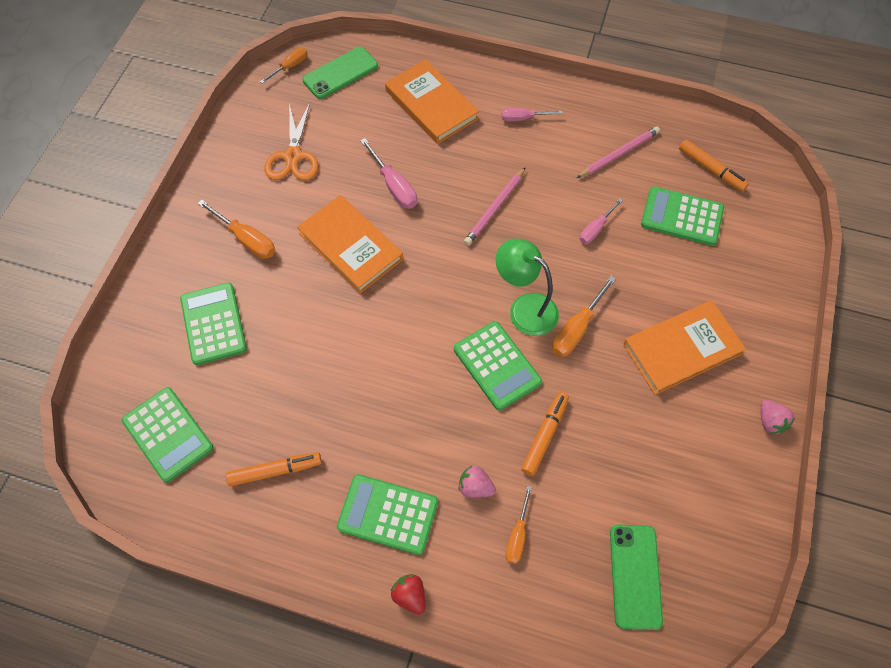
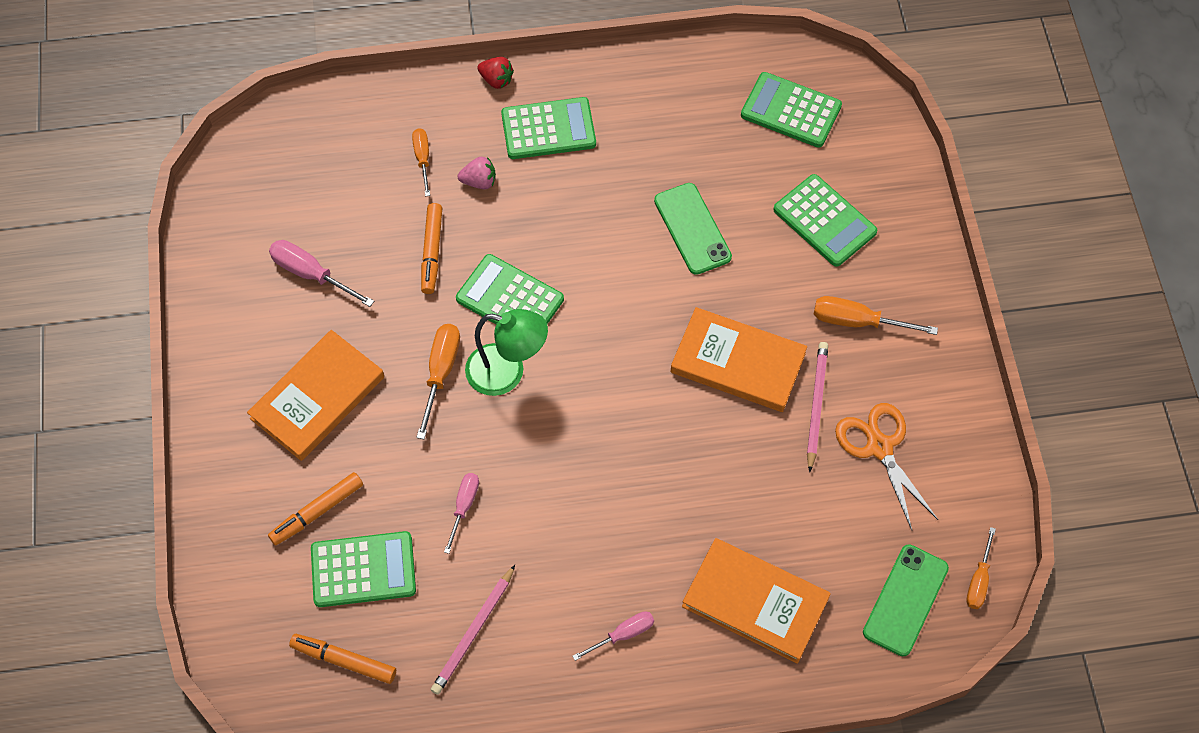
camera: 155 degrees right, 0 degrees up
(275, 471) = (671, 122): orange marker -> orange marker (317, 512)
(394, 186) = (733, 460): pink screwdriver -> pink screwdriver (311, 274)
(495, 208) = (597, 482): pink pencil -> pink pencil (816, 405)
(635, 576) = (303, 169): green phone -> green phone (692, 229)
(770, 421) = (204, 358): pink strawberry -> none

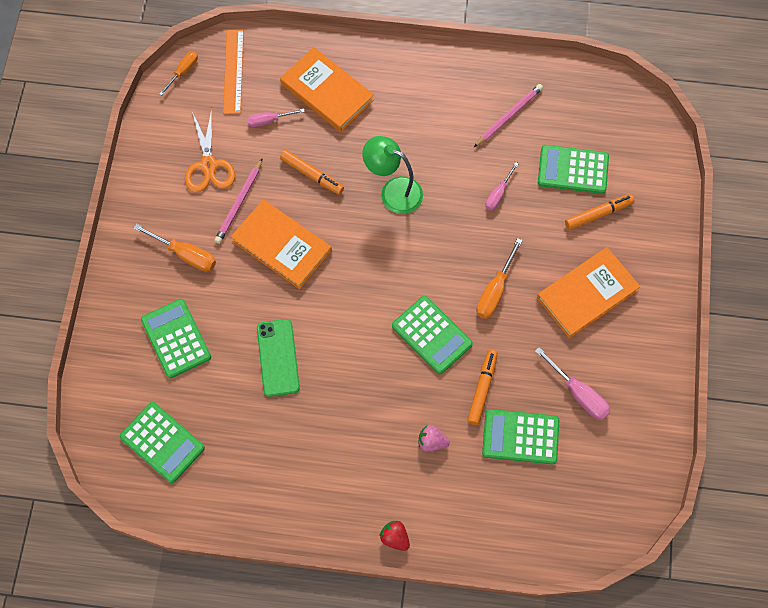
camera: 165 degrees left, 5 degrees up
(344, 660) = (594, 119): orange marker -> orange marker (312, 175)
(422, 159) = (473, 475): orange screwdriver -> none
(507, 372) = (447, 279): green lamp -> green lamp (393, 191)
(548, 129) = (364, 477): green calculator -> green calculator (520, 437)
(623, 634) = (415, 93): pink screwdriver -> pink screwdriver (269, 121)
(905, 600) = (233, 71): green phone -> orange ruler

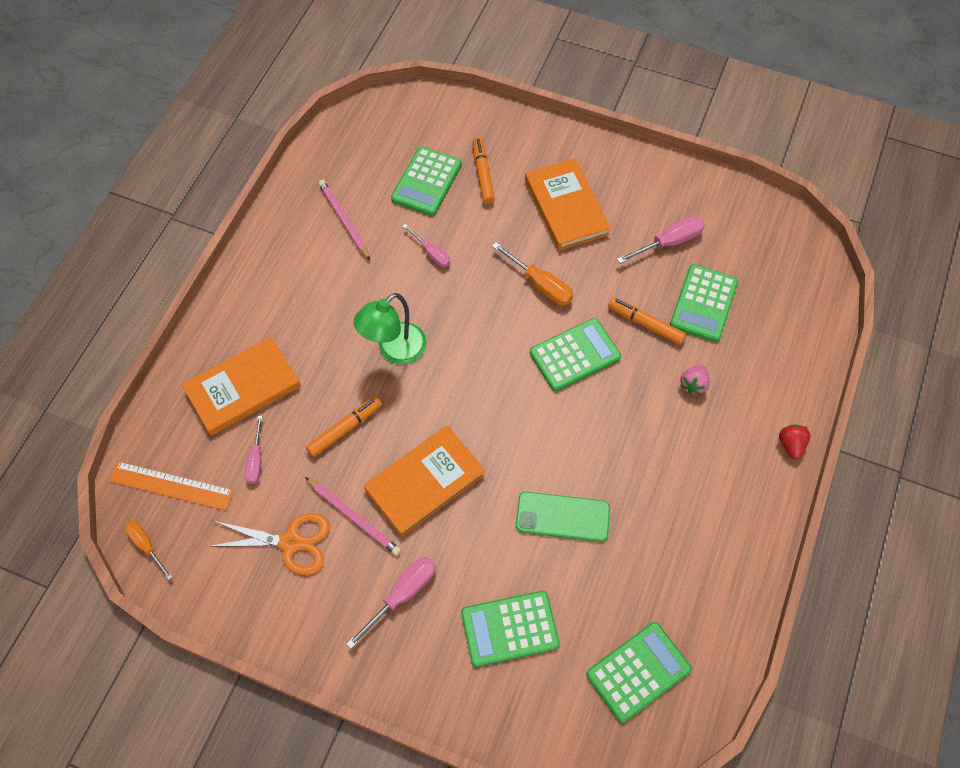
camera: 75 degrees left, 5 degrees down
(185, 254) = (402, 595): orange screwdriver -> pink screwdriver
(395, 538) = (791, 445): red strawberry -> red strawberry turned 120 degrees clockwise

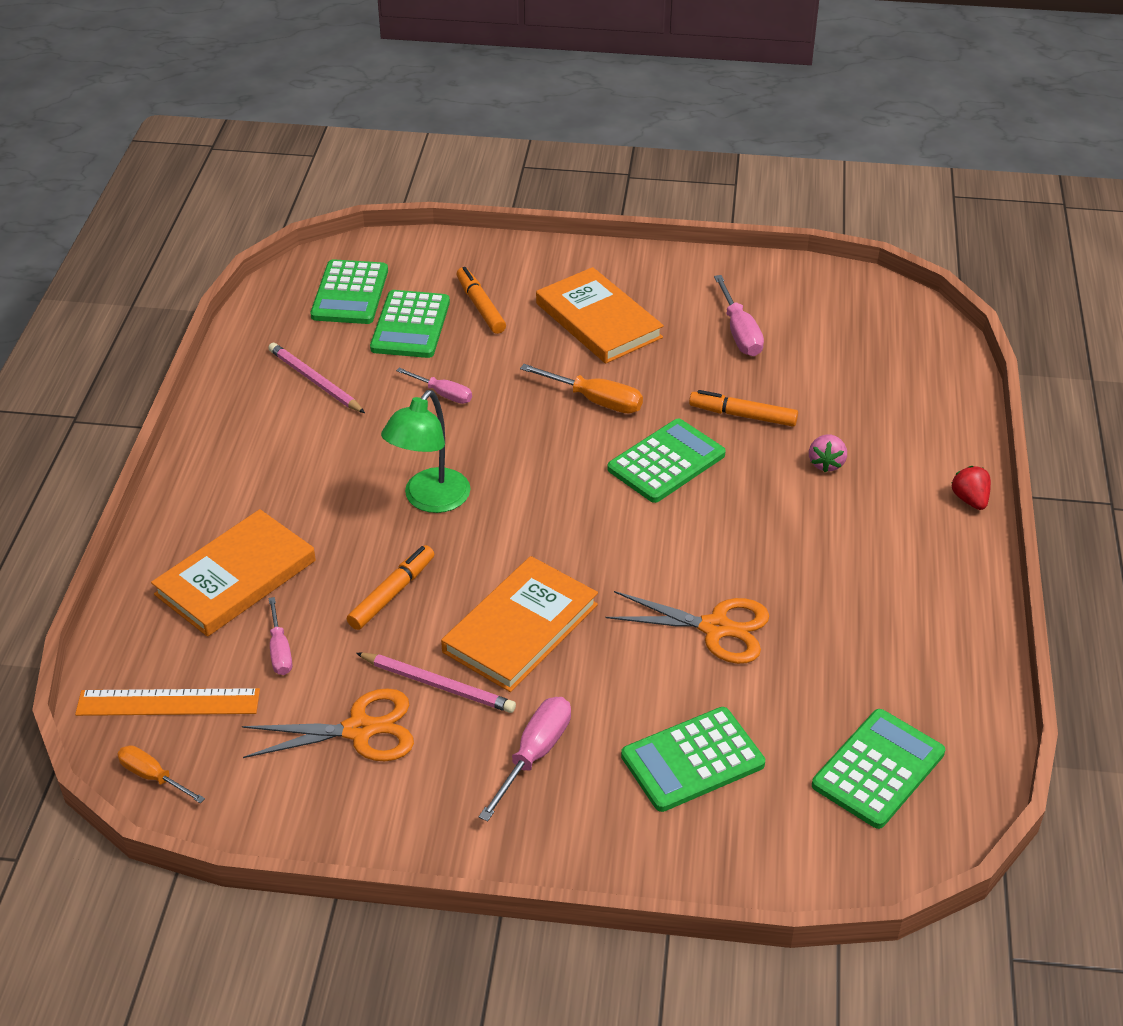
camera: 15 degrees left, 20 degrees down
(562, 517) = (715, 628): green phone -> orange scissors
(669, 242) = (739, 332): pink screwdriver -> pink screwdriver turned 120 degrees clockwise
(703, 303) = (806, 383): green calculator -> green calculator (350, 293)

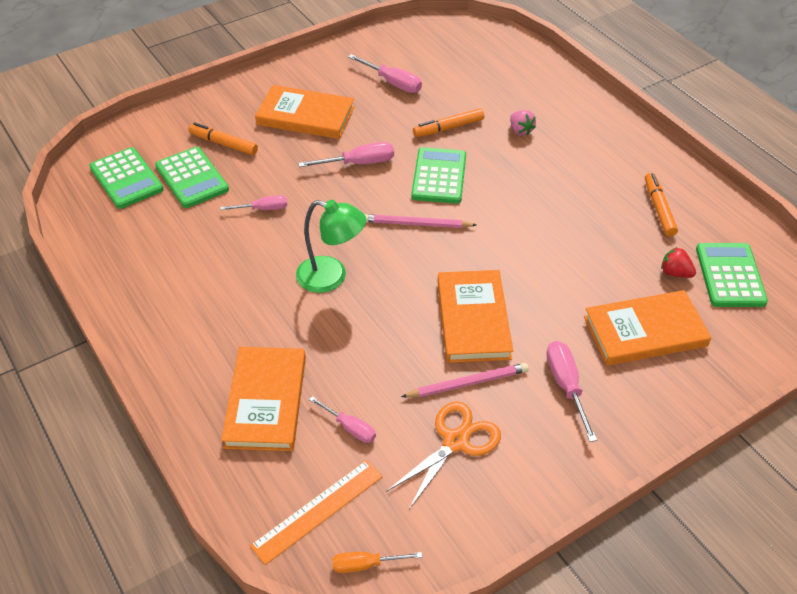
camera: 40 degrees left, 5 degrees up
(315, 381) = (169, 246): pink pencil -> pink pencil (416, 224)
(392, 593) = (376, 347): orange marker -> orange marker (659, 209)
(430, 500) = (331, 277): green lamp -> green lamp turned 60 degrees counterclockwise
(595, 400) = (359, 163): orange screwdriver -> pink screwdriver
(692, 760) = (645, 331): green calculator -> orange book
(715, 628) = (571, 252): orange scissors -> none
(970, 500) = (608, 111): red strawberry -> red strawberry (675, 273)

